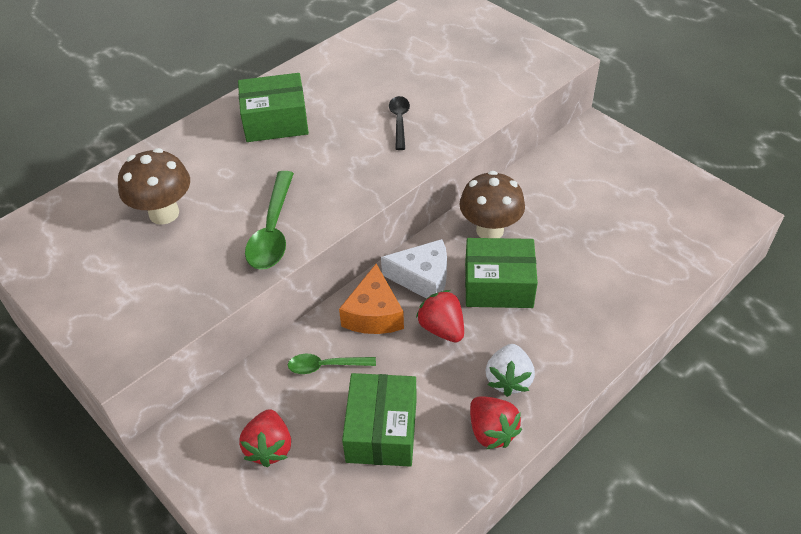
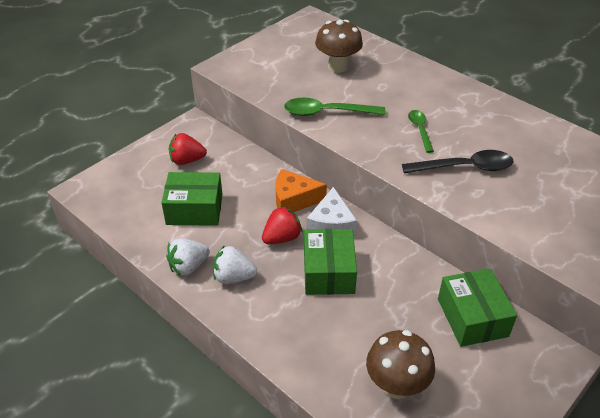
camera: 85 degrees right, 5 degrees down
(275, 121) = (444, 102): green box -> green box (472, 317)
(325, 366) = (247, 179): green spoon -> green spoon (420, 130)
(399, 121) = (465, 167): black spoon -> black spoon, size x1.64
(490, 230) = (391, 267): brown mushroom -> brown mushroom (396, 386)
(491, 431) = (188, 266): red strawberry -> white strawberry

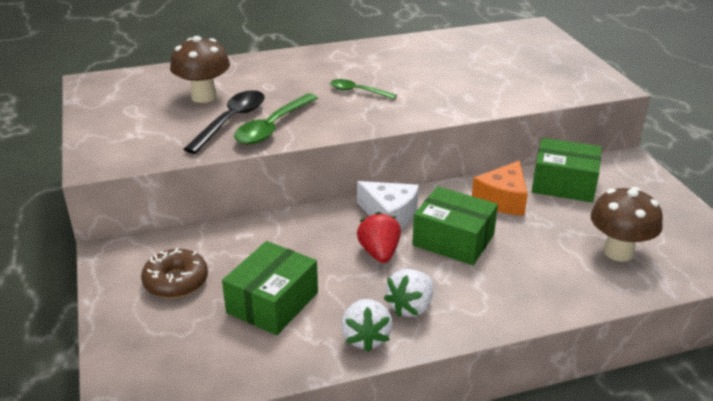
camera: 60 degrees left, 10 degrees down
(187, 160) = (176, 281): red strawberry -> brown donut
(294, 200) = (329, 225): orange cheese -> orange cheese (503, 200)
(465, 167) = (431, 90): black spoon -> black spoon (231, 121)

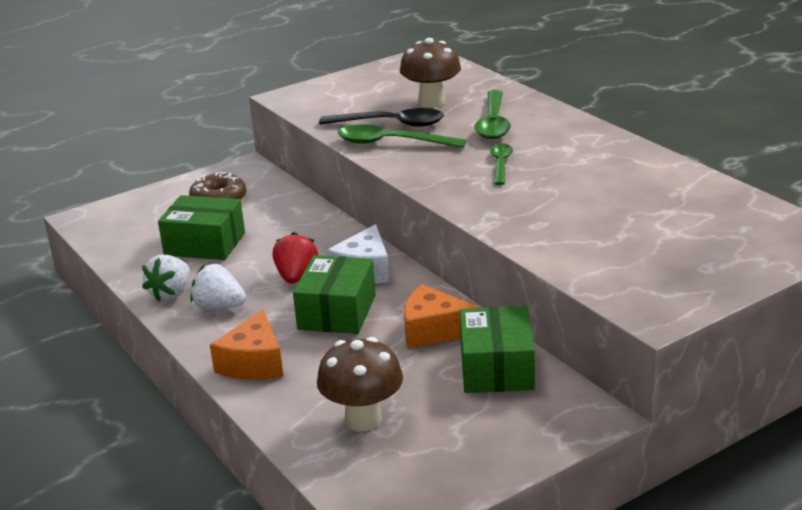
camera: 75 degrees right, 5 degrees down
(277, 80) = (493, 123): none -> green spoon
(366, 338) = (171, 294): white strawberry -> white strawberry turned 45 degrees counterclockwise
(379, 253) = (296, 277): red strawberry -> red strawberry turned 60 degrees counterclockwise
(520, 297) = (253, 363): none -> orange cheese

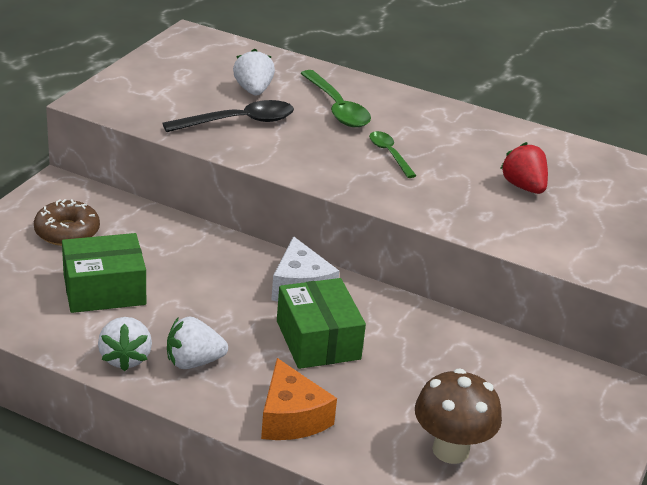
camera: 35 degrees left, 5 degrees up
(296, 277) = (240, 309): red strawberry -> red strawberry (523, 187)
(391, 143) = (262, 144): green spoon -> none
(431, 102) = (253, 90): brown mushroom -> white strawberry
(433, 330) = (425, 339): orange cheese -> none
(496, 368) = (513, 365): green box -> none

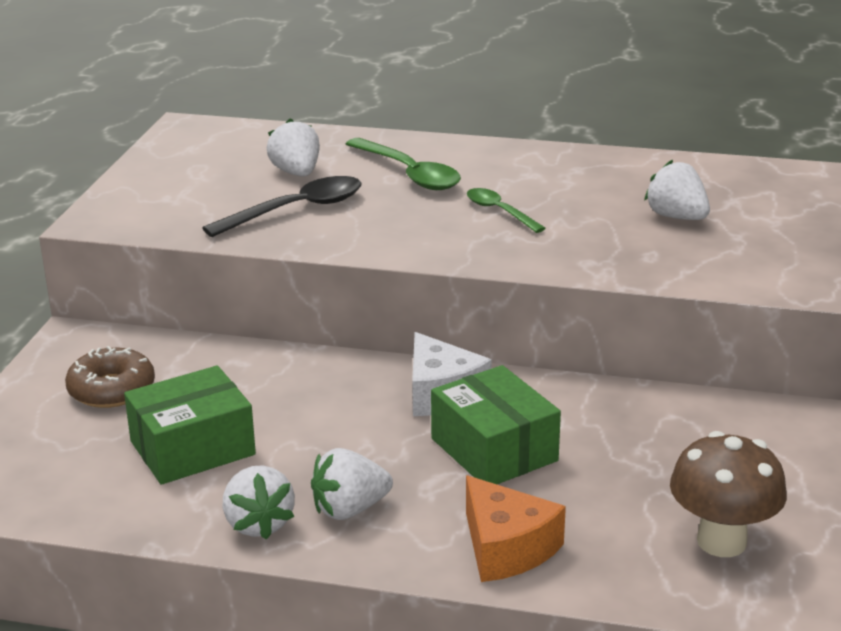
camera: 10 degrees left, 5 degrees down
(523, 187) = (676, 217): red strawberry -> white strawberry

